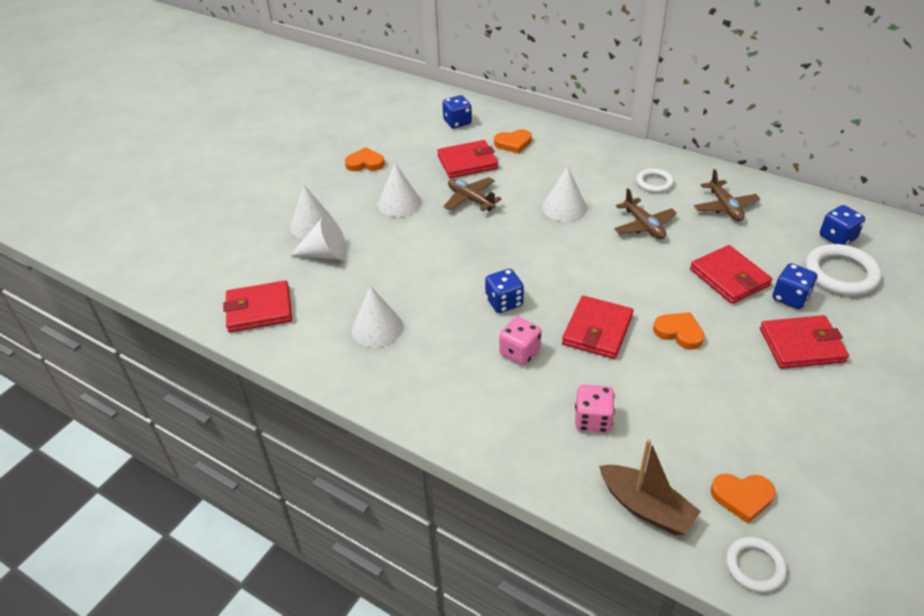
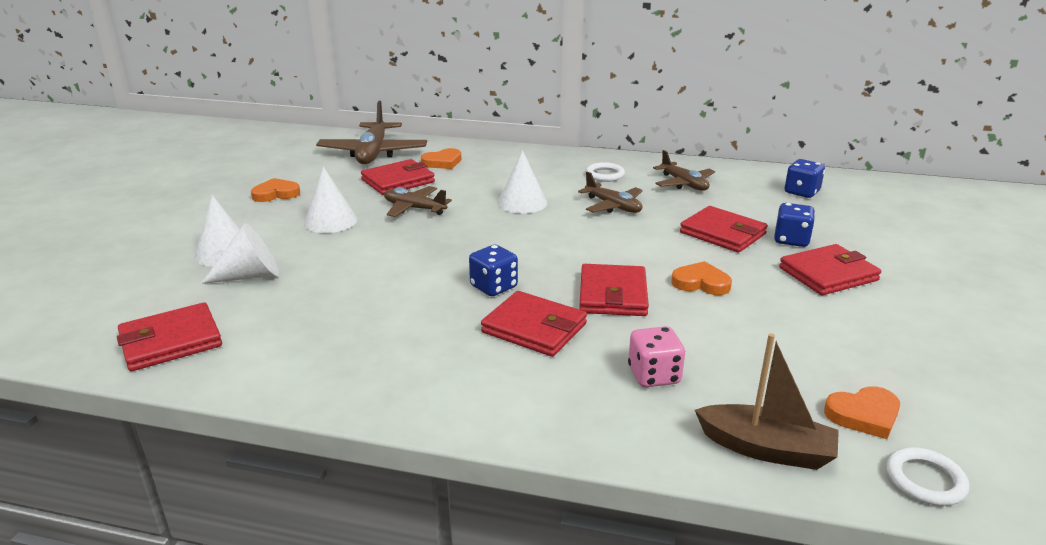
camera: 20 degrees left, 15 degrees down
(377, 328) = (344, 334): white cone -> none
(457, 122) = (373, 153): blue dice -> brown plane
(519, 352) = (534, 328): pink dice -> red wallet
(840, 274) = (824, 217): white ring -> none

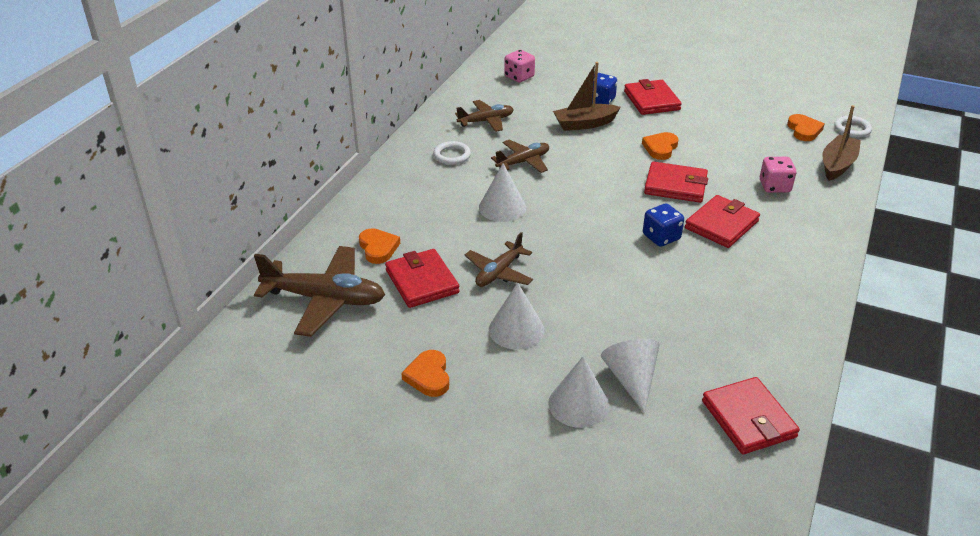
camera: 80 degrees left, 10 degrees up
(722, 233) = (584, 124): red wallet -> brown boat
(801, 192) = (519, 77): blue dice -> pink dice

